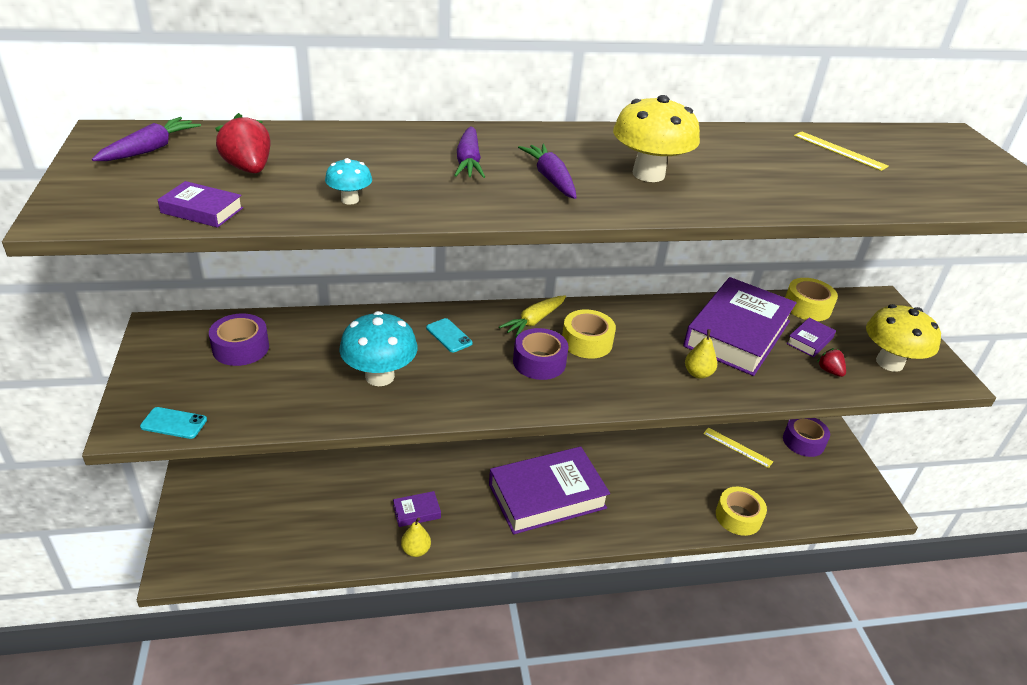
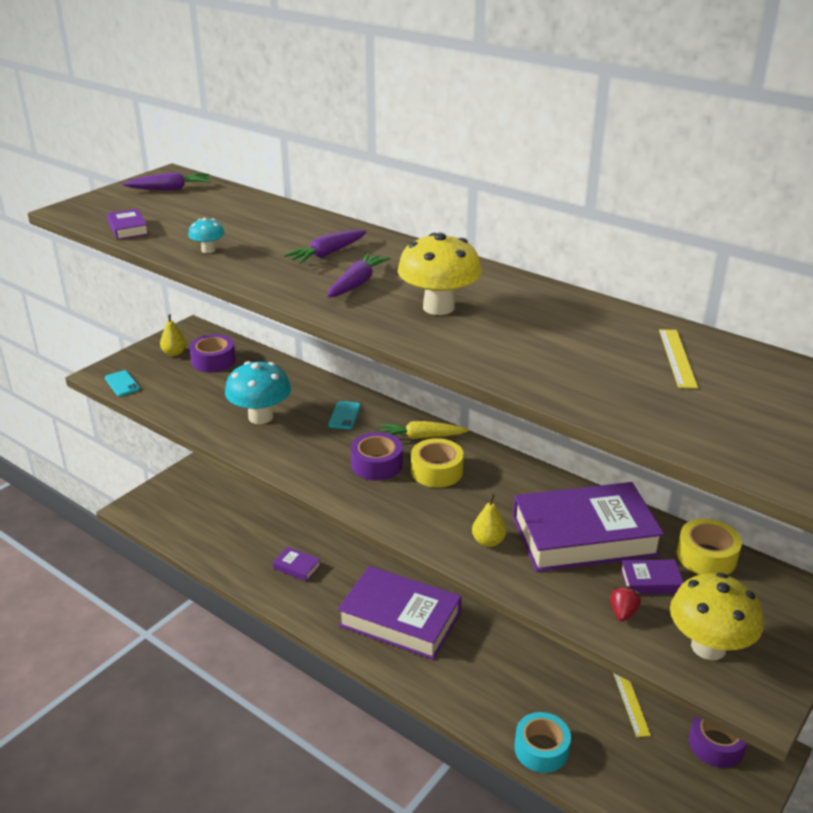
camera: 50 degrees right, 5 degrees down
(248, 169) = (194, 215): red strawberry -> none
(416, 550) = (264, 590): yellow pear -> yellow pear (174, 353)
(738, 517) = (541, 749): yellow tape -> turquoise tape

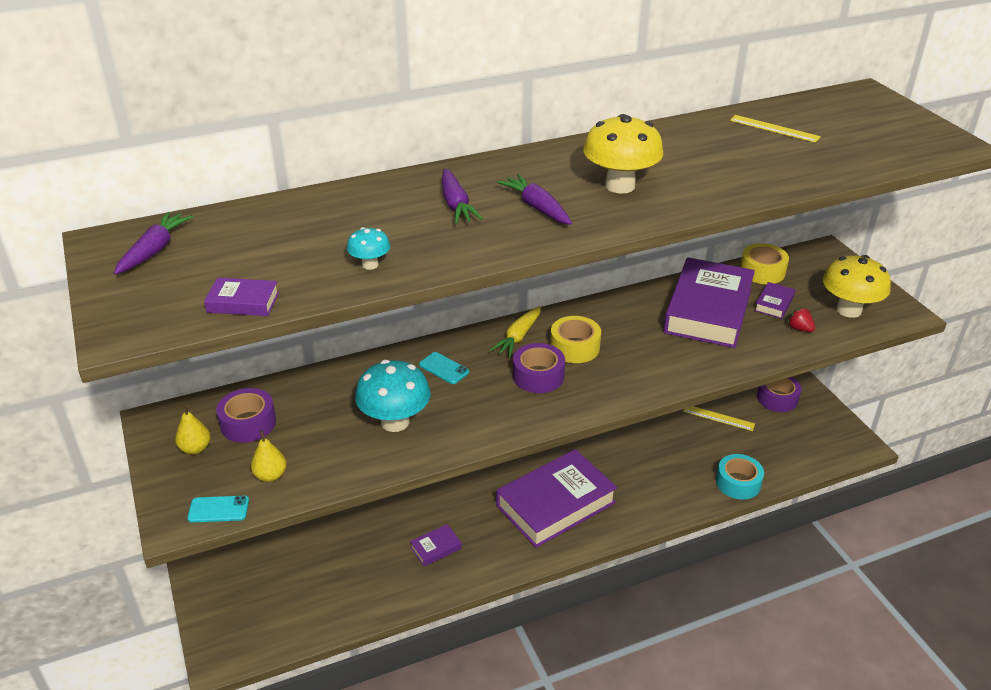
camera: 60 degrees left, 5 degrees up
(488, 541) = (685, 356): yellow pear -> yellow pear (270, 475)

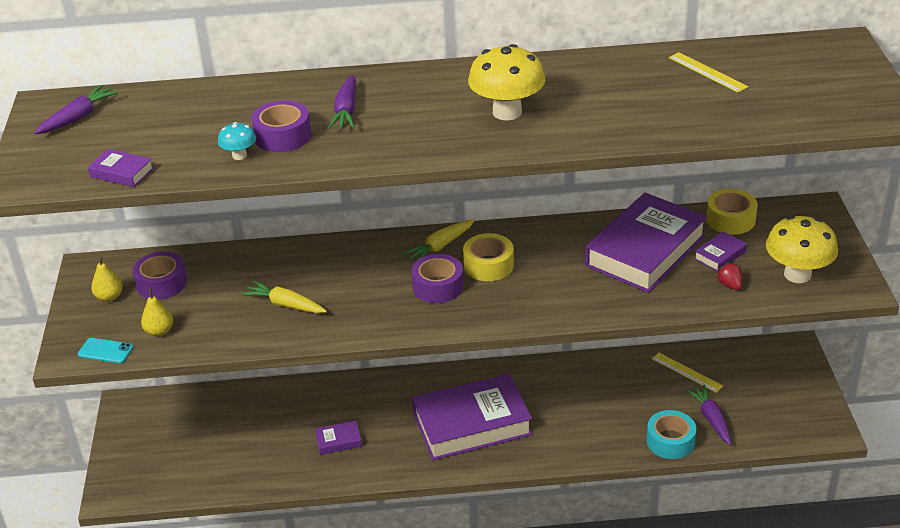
camera: 20 degrees right, 0 degrees up
(395, 422) = (286, 305): turquoise mushroom -> yellow carrot
(444, 368) = (354, 264): turquoise phone -> none
(537, 208) = (415, 123): purple carrot -> purple carrot (711, 419)
(777, 398) = (763, 364): purple tape -> purple tape (282, 136)

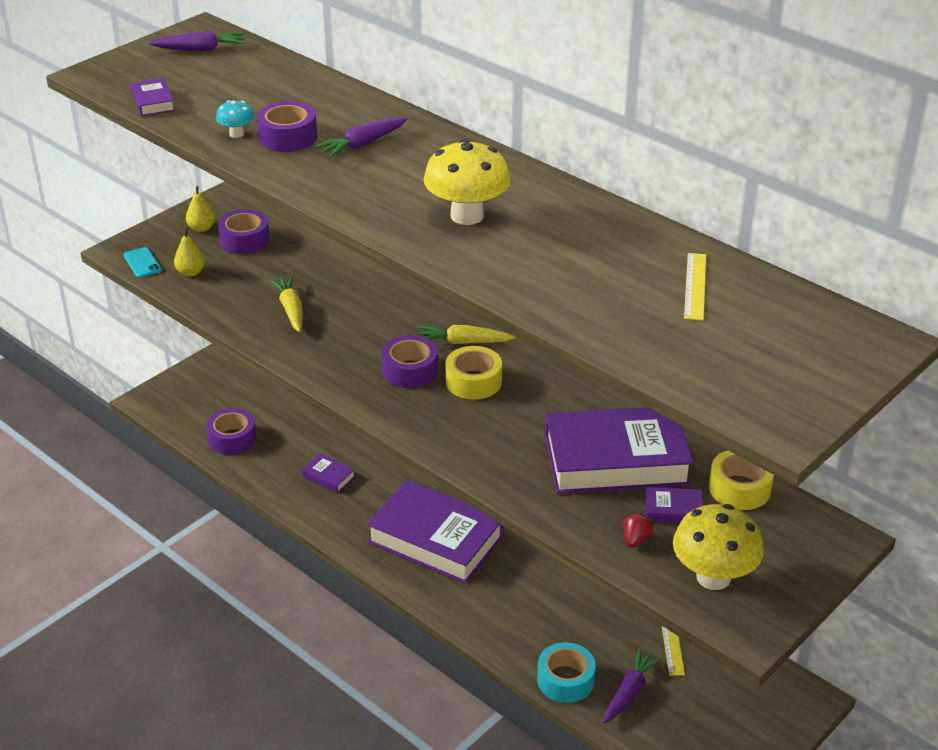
camera: 45 degrees right, 0 degrees up
(226, 470) = (232, 439): none -> purple tape

